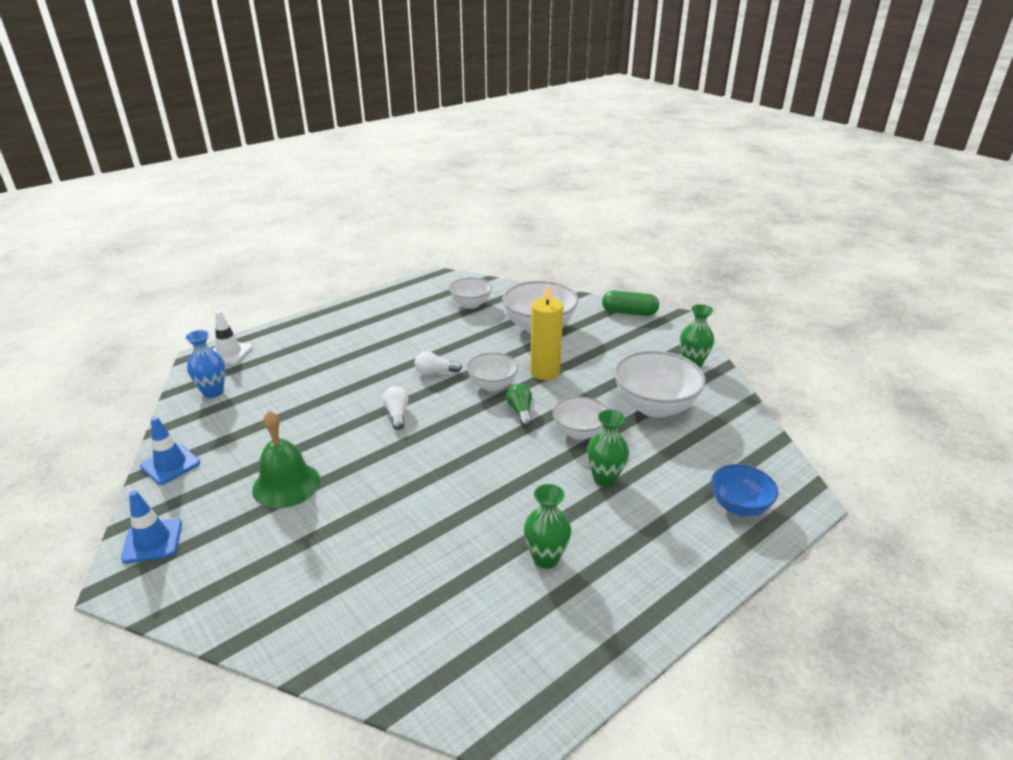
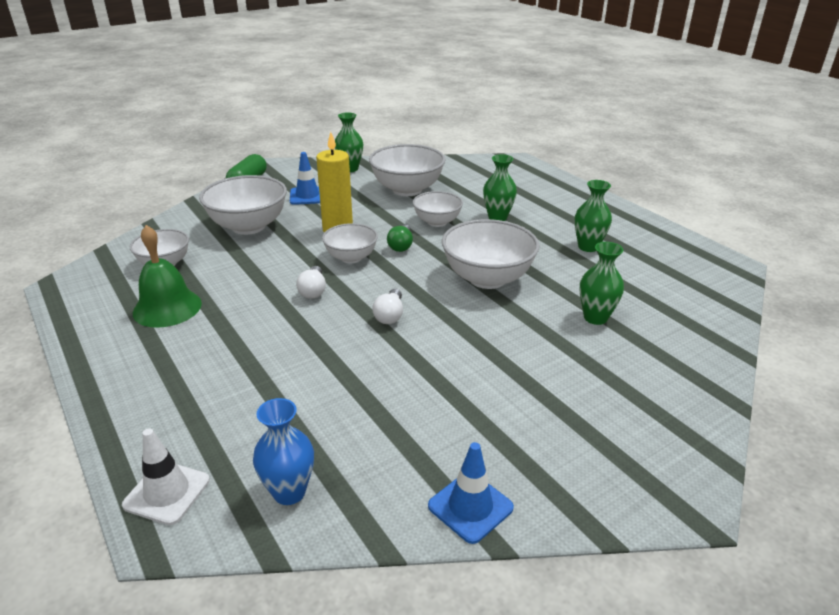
camera: 85 degrees left, 0 degrees up
(152, 541) = (618, 490): blue traffic cone -> blue traffic cone (307, 196)
(286, 484) = (510, 388): green bell -> green bell (167, 308)
(386, 550) = (595, 318): none -> green vase
(397, 414) = (390, 315): white light bulb -> white light bulb turned 75 degrees counterclockwise
(461, 471) = (487, 278): none -> white bowl
(520, 412) = (401, 246): green light bulb -> green light bulb turned 75 degrees counterclockwise
(739, 506) = (525, 178): blue bowl -> none

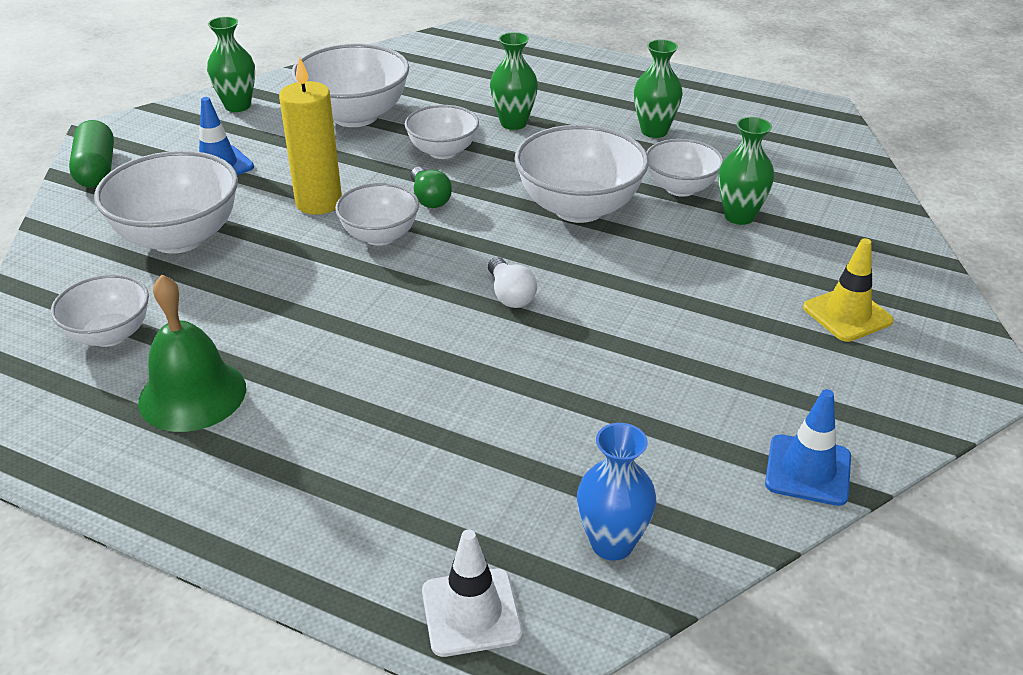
camera: 30 degrees left, 5 degrees up
(313, 291) = (377, 298): white light bulb -> none
(570, 287) = (680, 188): none -> white bowl
(613, 411) = (847, 314): none -> yellow traffic cone

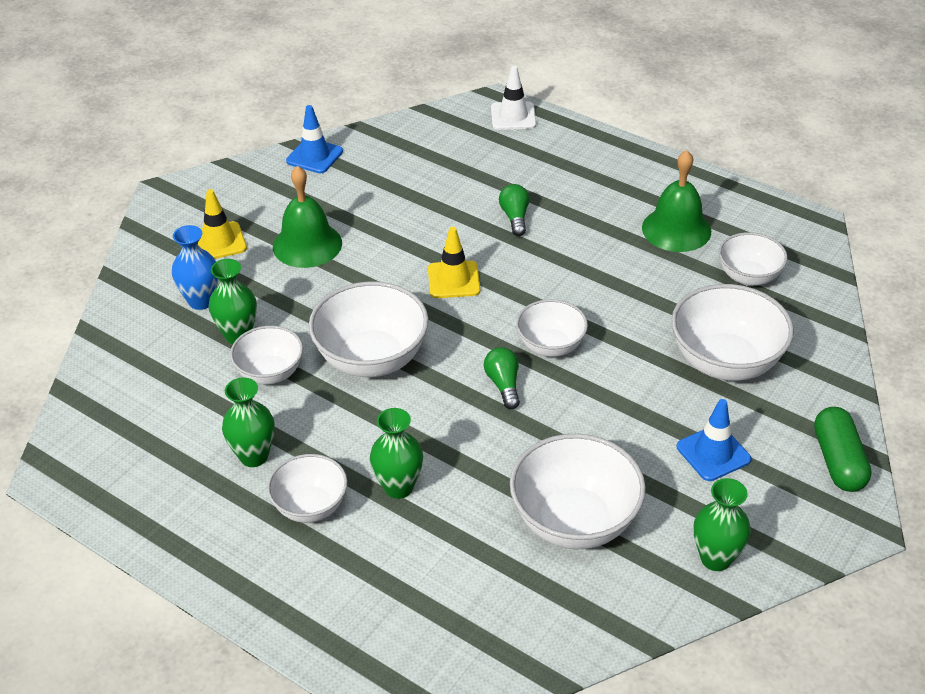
camera: 170 degrees left, 5 degrees up
(319, 202) = (606, 390): yellow candle -> none
(440, 390) = (515, 217): none -> green light bulb
(443, 151) = (482, 449): white bowl -> white bowl (310, 506)
(510, 295) = (453, 280): white light bulb -> yellow traffic cone
(612, 543) = (436, 135): blue vase -> blue vase (201, 301)
(725, 321) = (307, 244): none -> green bell

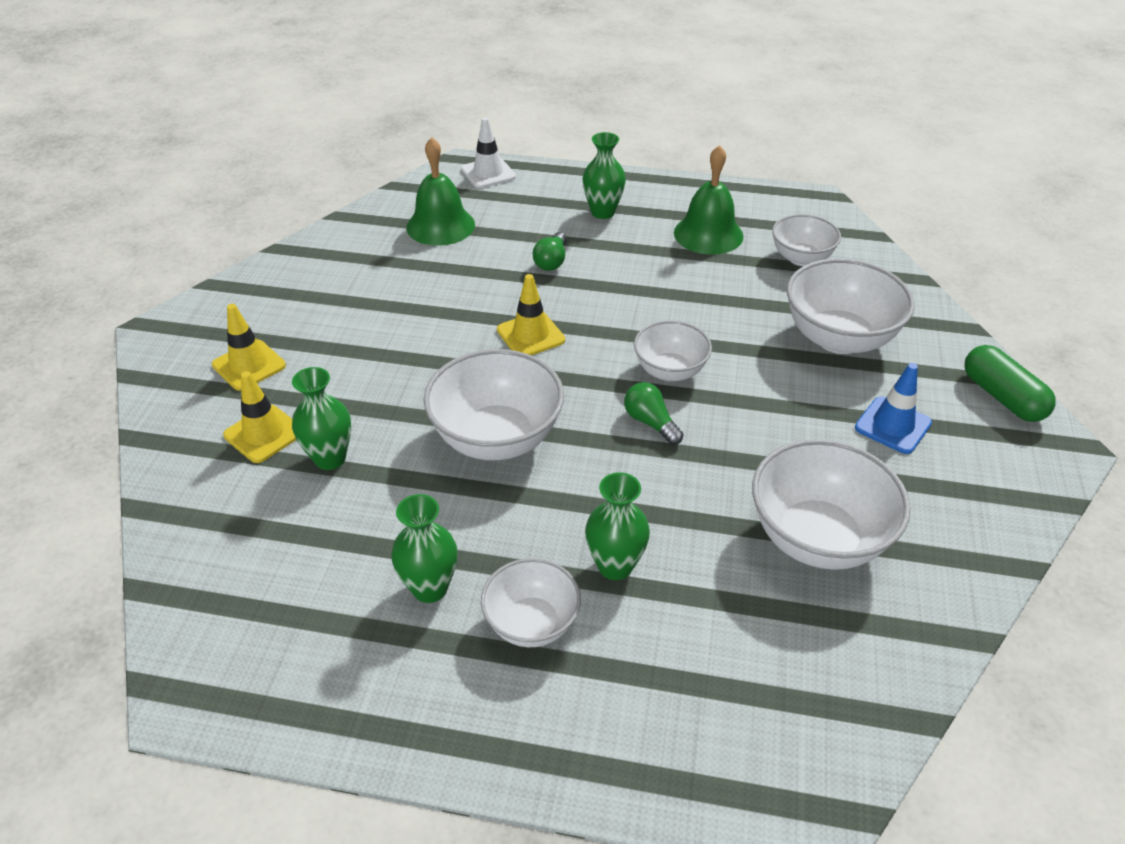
camera: 25 degrees left, 0 degrees up
(201, 301) = (264, 434): blue vase -> yellow traffic cone
(270, 373) = (392, 488): white bowl -> none
(307, 244) = (352, 342): green bell -> green bell (440, 225)
(314, 156) = (307, 254): blue traffic cone -> none
(515, 217) = (551, 261): green light bulb -> green light bulb turned 135 degrees counterclockwise
(715, 558) = (973, 527): green vase -> green vase (602, 212)

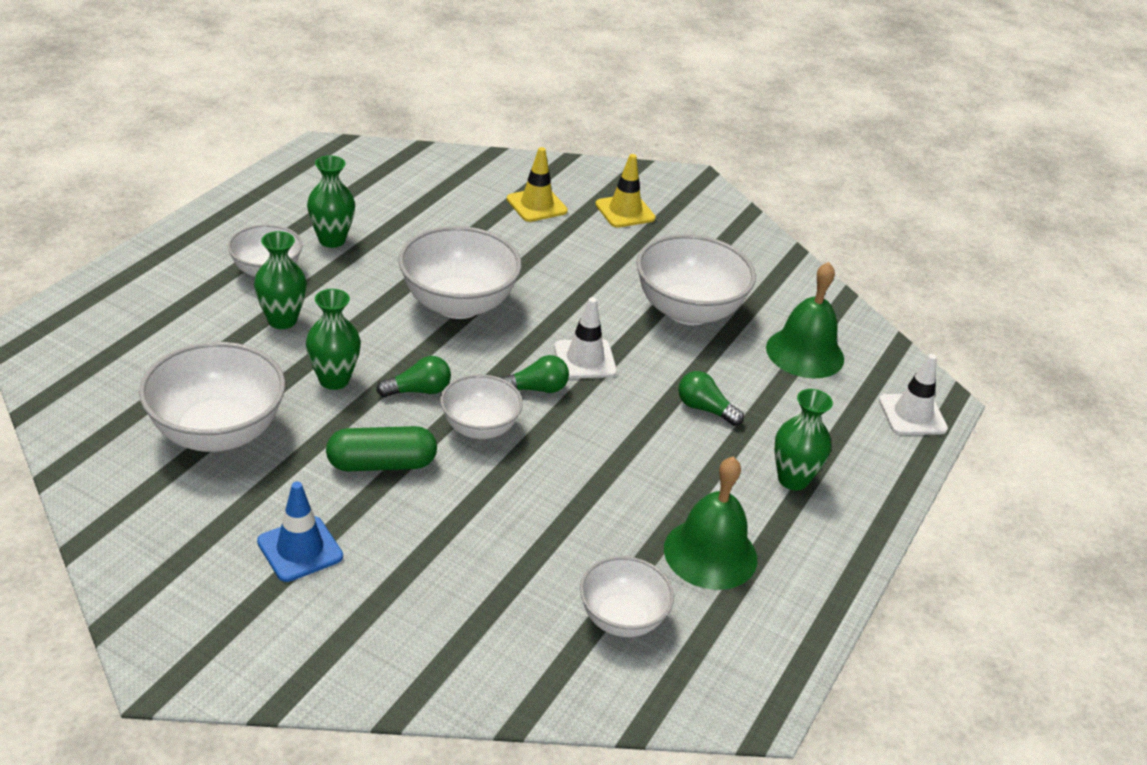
camera: 105 degrees right, 5 degrees down
(330, 458) = (490, 227): green vase -> green vase (334, 380)
(530, 335) = (585, 359): yellow traffic cone -> white traffic cone
(593, 352) = (536, 389): none -> green light bulb
(839, 338) = (453, 576): white bowl -> white bowl (688, 311)
(1002, 397) = (273, 667): green capsule -> green capsule (381, 464)

